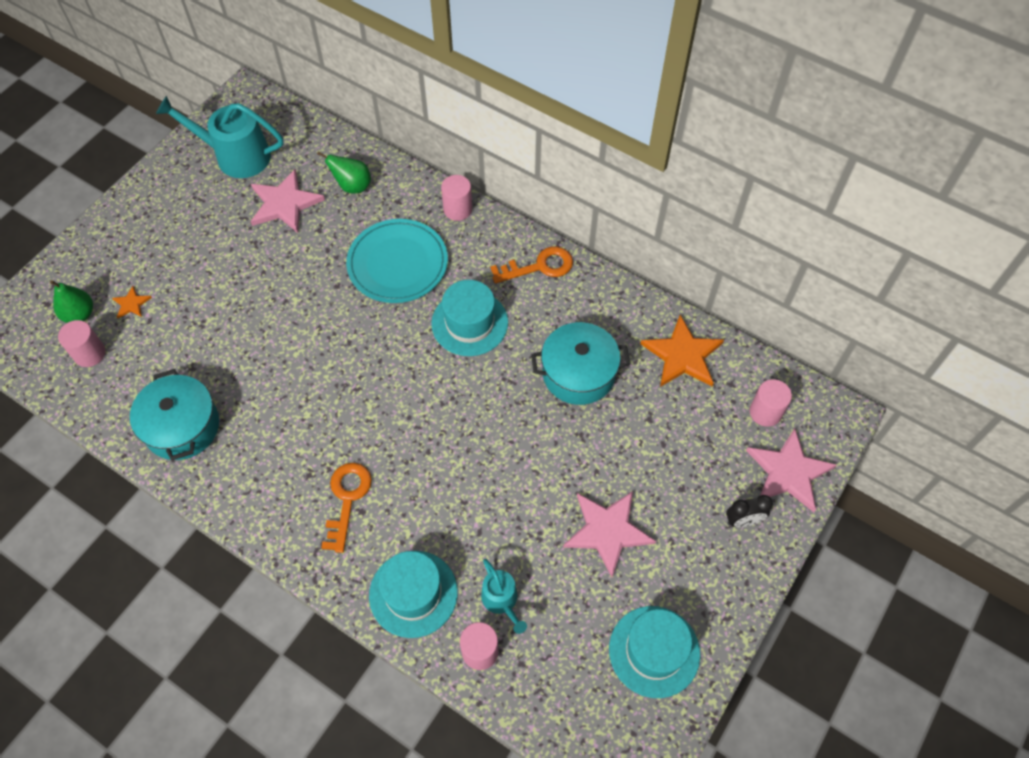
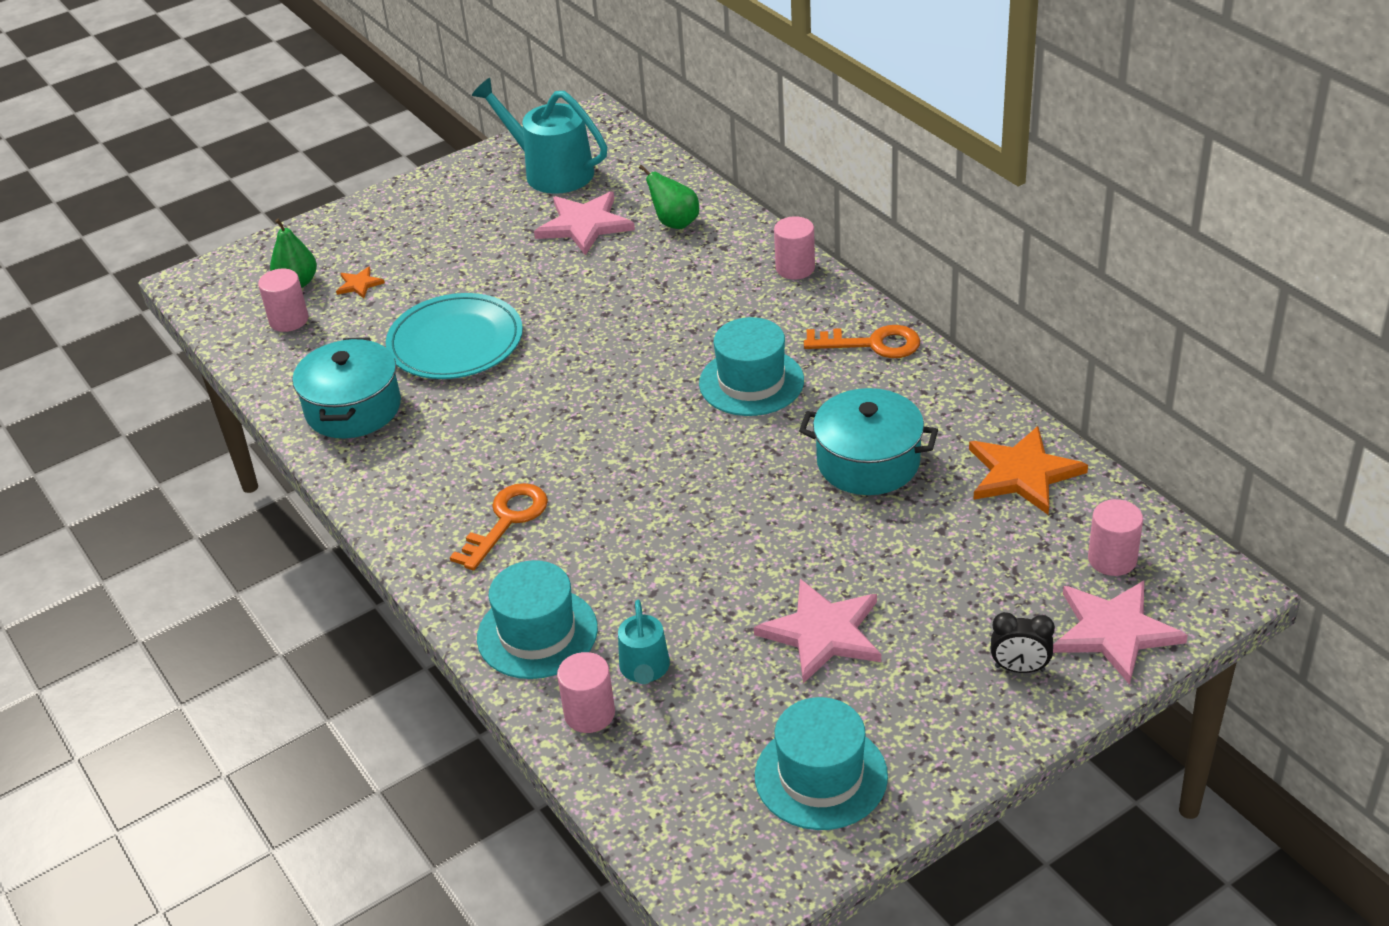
camera: 25 degrees right, 20 degrees down
(397, 263) = (691, 307): turquoise plate -> turquoise plate (455, 342)

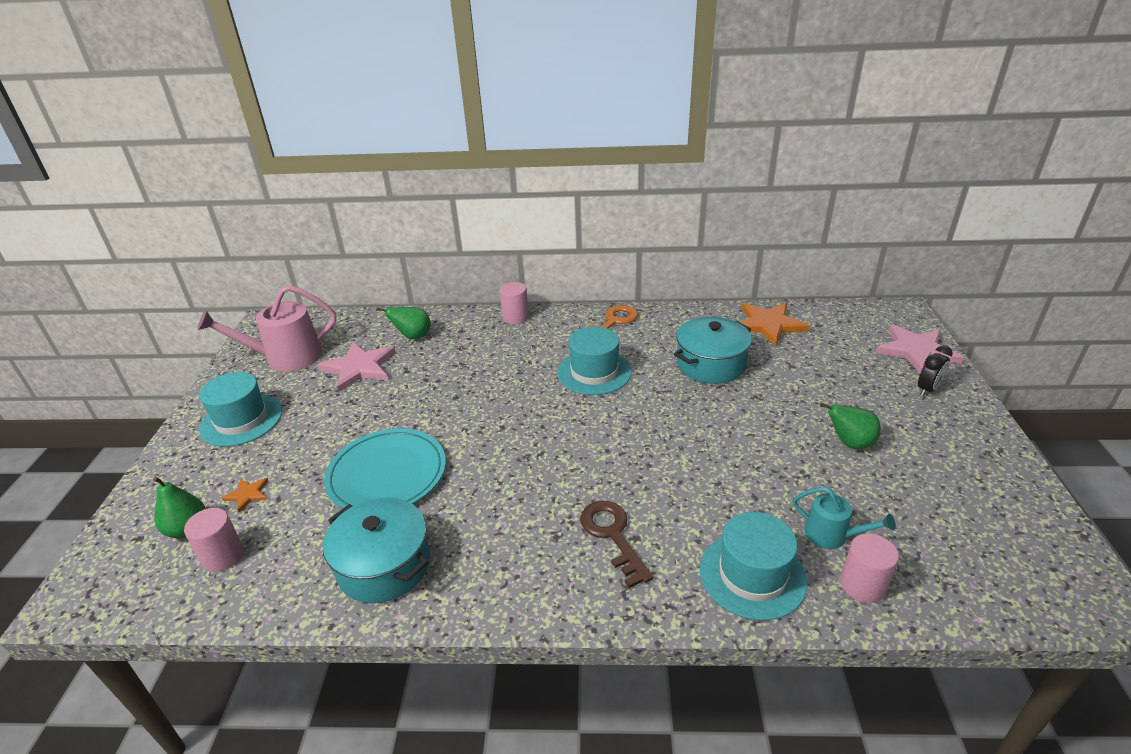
camera: 55 degrees left, 5 degrees down
(507, 521) = (612, 535): orange key -> brown key
(551, 171) = (286, 357): turquoise watering can -> pink watering can
(821, 776) = (985, 500): turquoise hat -> turquoise hat (241, 420)
(823, 633) = (849, 443): pink star -> green pear
(1112, 559) = (859, 329): pink cylinder -> none

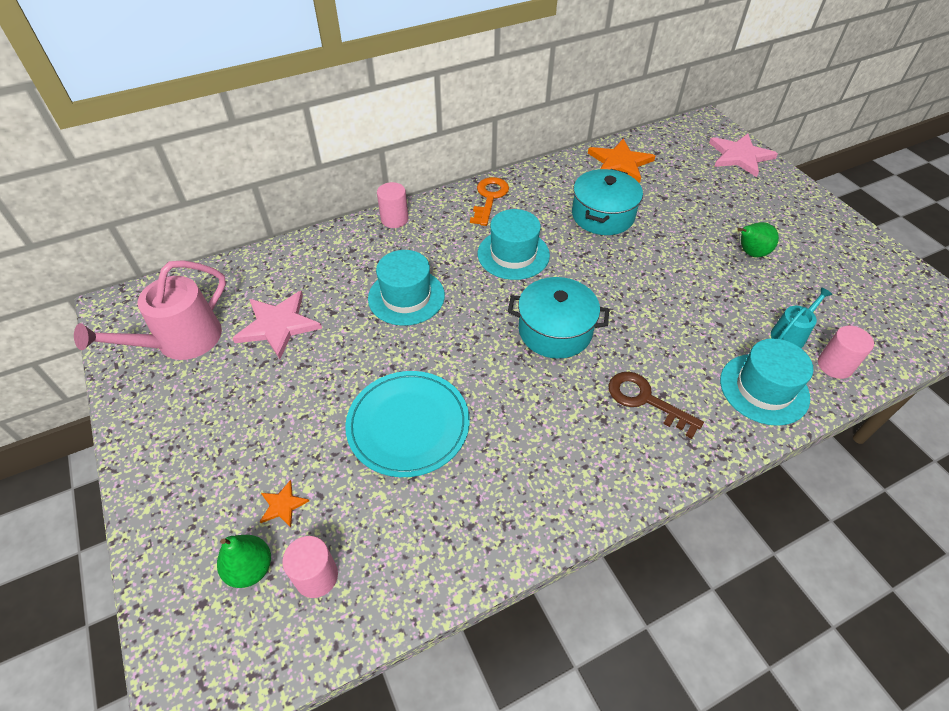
camera: 30 degrees left, 15 degrees up
(241, 420) = (196, 430): turquoise hat -> turquoise hat (406, 297)
(384, 565) = (482, 511): turquoise pot -> turquoise pot (555, 331)
(413, 336) = (306, 272): green pear -> none
(831, 535) = (790, 334): turquoise watering can -> turquoise watering can turned 45 degrees counterclockwise
(927, 389) = (769, 188): black clock -> none

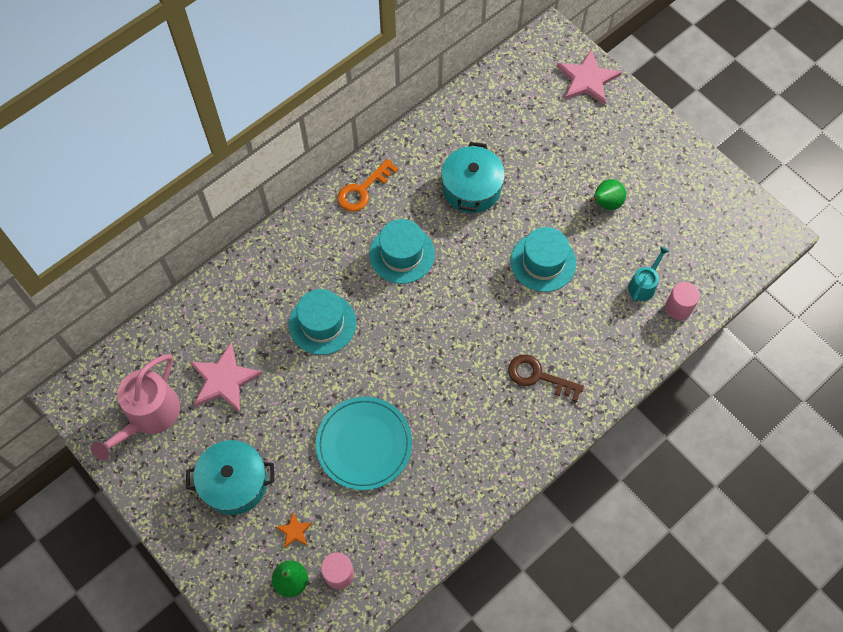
camera: 15 degrees left, 15 degrees up
(394, 219) = (282, 238): pink cylinder -> none
(489, 198) = (363, 190): orange key -> orange key turned 135 degrees counterclockwise
(555, 331) = (456, 328): turquoise pot -> turquoise pot (234, 483)
(619, 163) = (475, 115): orange star -> none
(764, 389) = (626, 343): turquoise hat -> turquoise hat (543, 262)

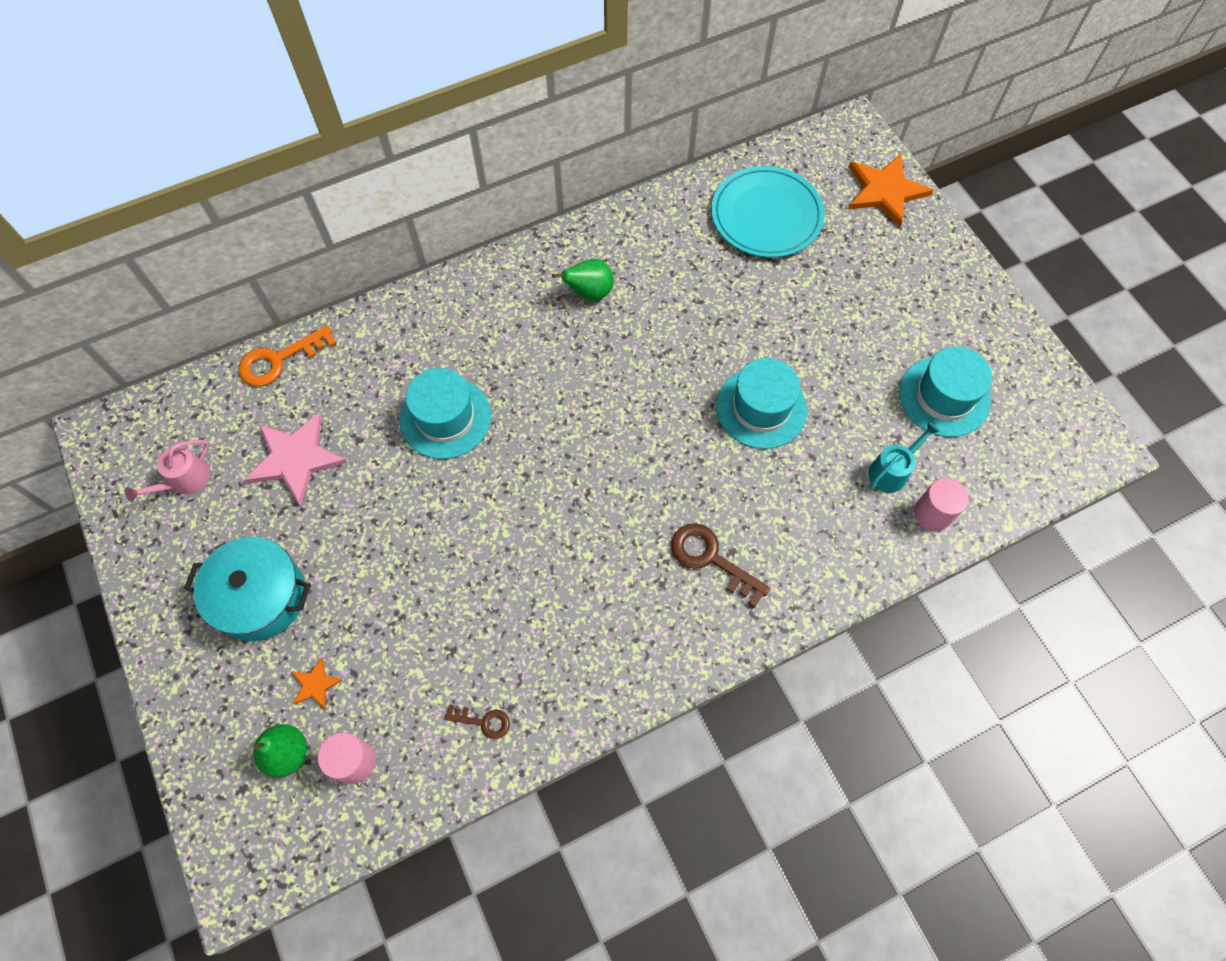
camera: 15 degrees right, 0 degrees up
(149, 415) = (185, 480): pink watering can -> pink watering can, size x0.54
(363, 190) = (552, 263): orange key -> orange key (279, 360)
(364, 444) = (447, 590): turquoise plate -> turquoise plate (766, 215)
(402, 254) = (577, 354): turquoise hat -> turquoise hat (944, 396)
(417, 525) = (483, 721): none -> brown key
(471, 188) = (693, 292): turquoise pot -> none
(587, 79) = (885, 191): pink star -> orange star
(606, 203) = (868, 352): green pear -> green pear (589, 292)

